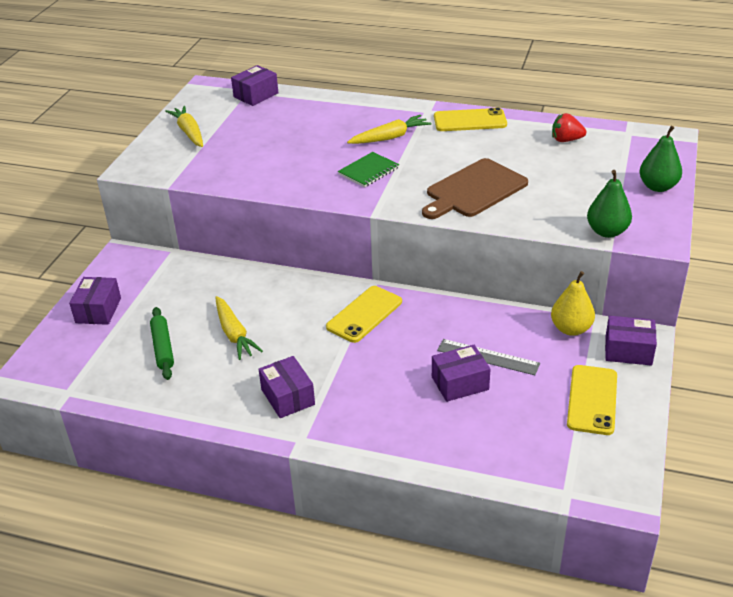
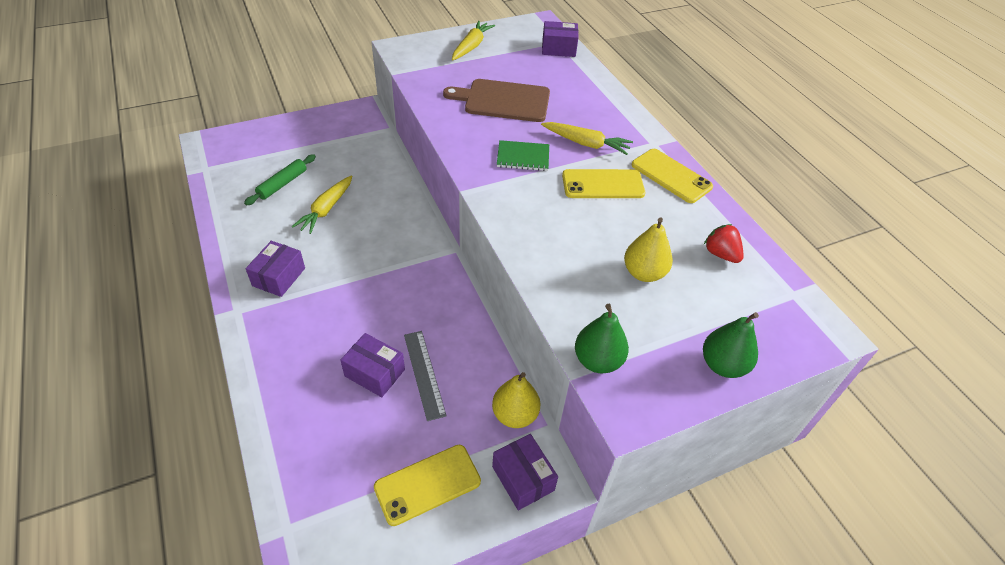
camera: 45 degrees right, 10 degrees up
(98, 310) = (296, 133): purple box -> none
(364, 314) = (410, 266): yellow phone -> yellow phone (603, 184)
(474, 190) = (565, 232): brown cutting board -> brown cutting board (503, 101)
(549, 177) = (643, 273): none -> yellow pear

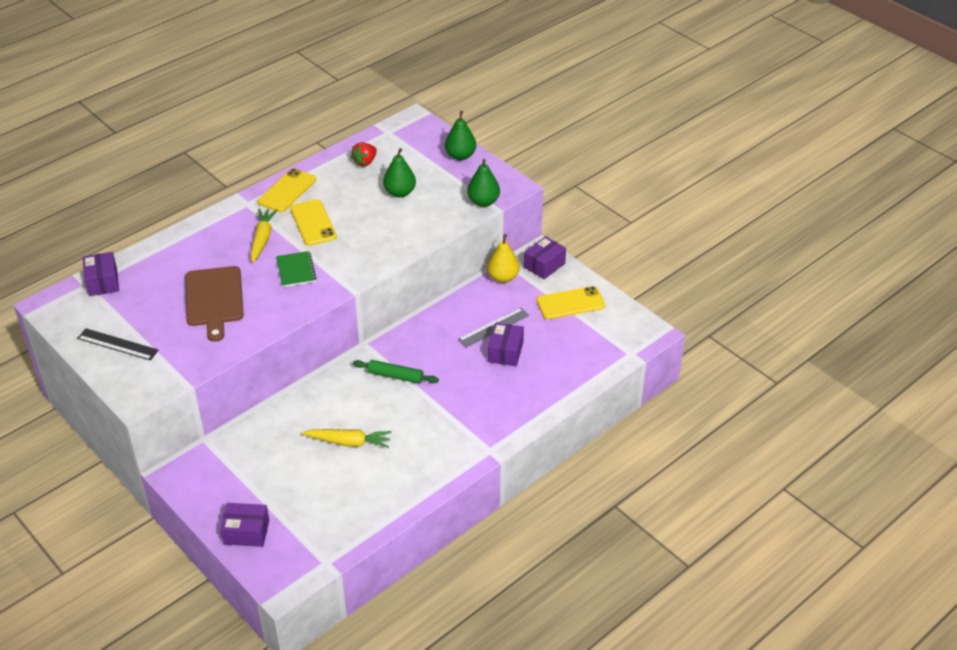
camera: 105 degrees left, 5 degrees down
(279, 277) = (443, 440): purple box -> purple box (246, 532)
(282, 184) = (326, 489): green rolling pin -> green rolling pin (395, 376)
(427, 484) = (570, 303): yellow phone -> yellow phone turned 60 degrees counterclockwise
(471, 46) = (117, 344): yellow carrot -> black ruler
(643, 273) = (400, 192): yellow pear -> green pear

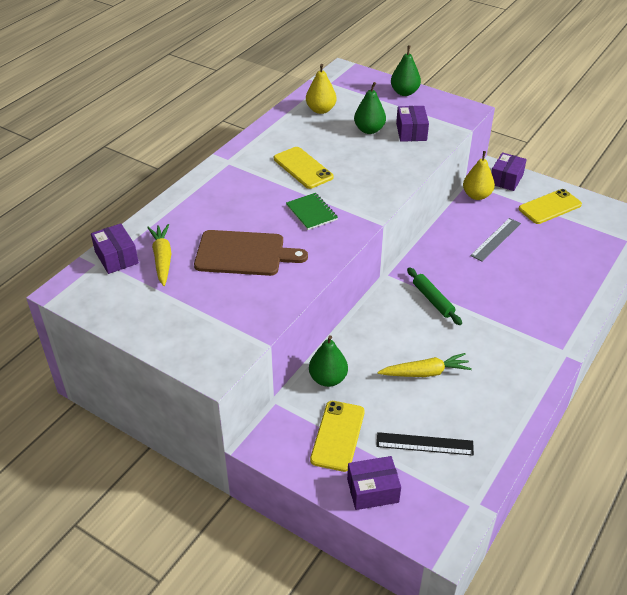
camera: 15 degrees left, 0 degrees up
(117, 344) = (164, 316): black ruler -> black ruler (424, 444)
(214, 299) = (244, 253): brown cutting board -> brown cutting board turned 60 degrees counterclockwise
(262, 239) = (261, 190): yellow carrot -> yellow carrot (162, 259)
(287, 191) = (261, 144): yellow phone -> yellow phone (338, 435)
(365, 162) = (321, 110): red strawberry -> yellow pear
(395, 376) = (433, 300): green rolling pin -> green rolling pin turned 60 degrees clockwise
(483, 202) = (450, 126): green pear -> green pear (328, 379)
(505, 352) = (520, 259): purple box -> purple box (411, 132)

